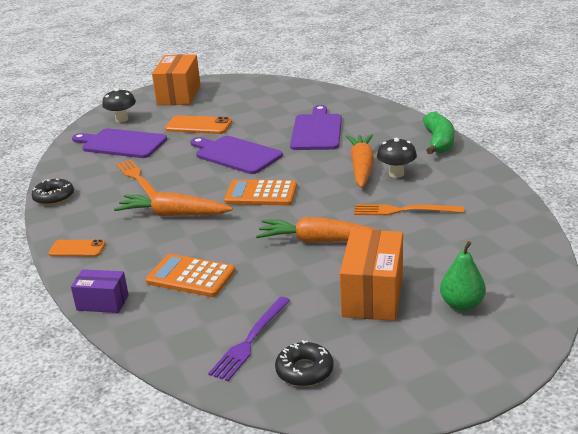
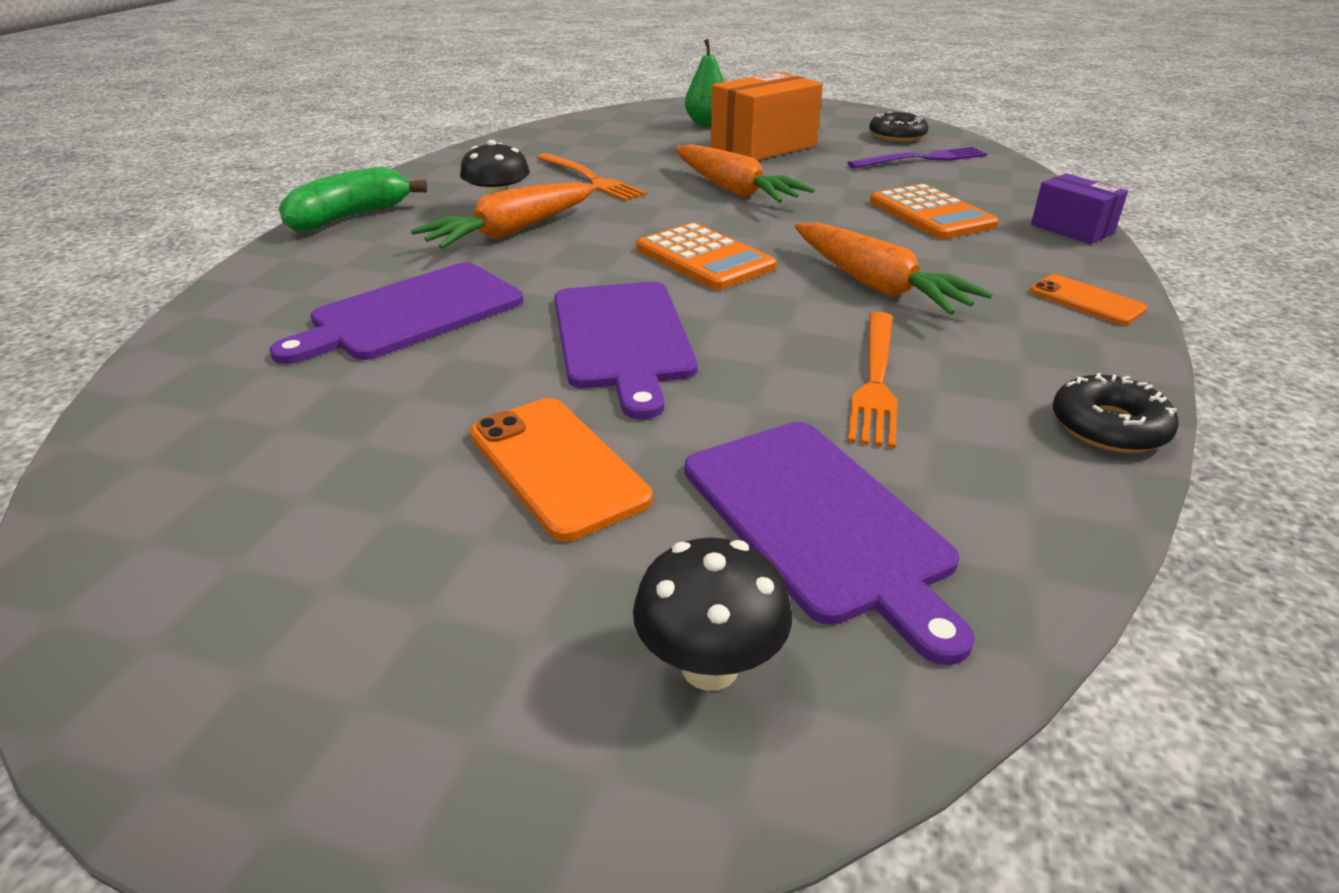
camera: 140 degrees left, 5 degrees up
(179, 95) = (360, 689): orange box -> none

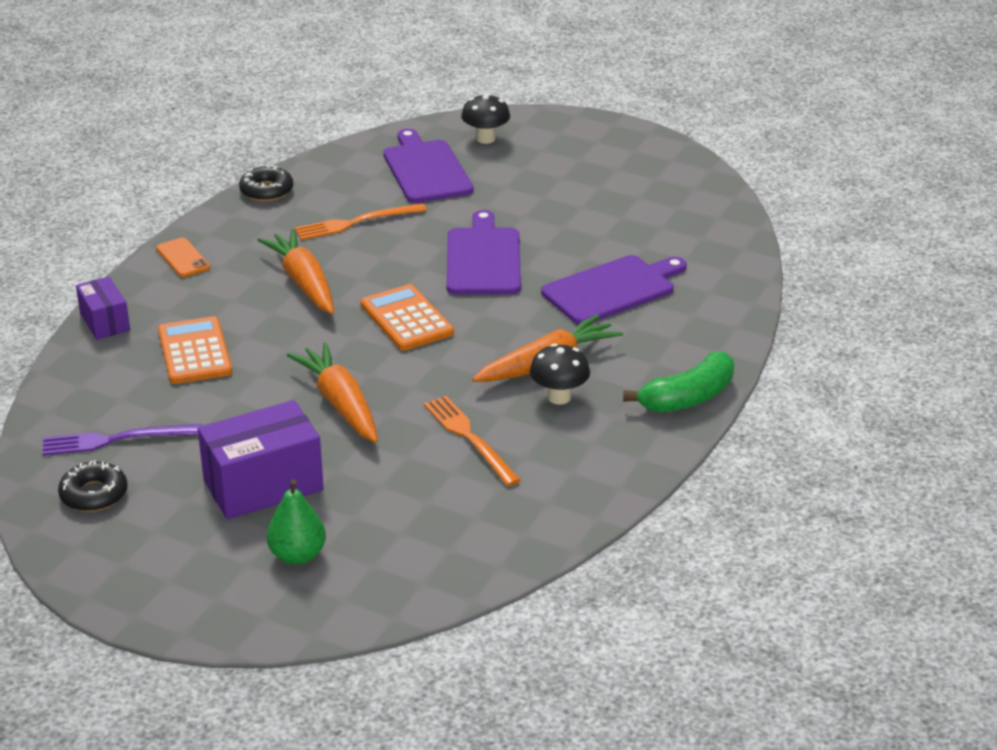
camera: 170 degrees left, 0 degrees up
(557, 466) = (529, 198): orange phone -> none
(763, 146) = (263, 485): orange box -> purple box
(875, 379) = (356, 222): orange fork -> orange fork turned 135 degrees counterclockwise

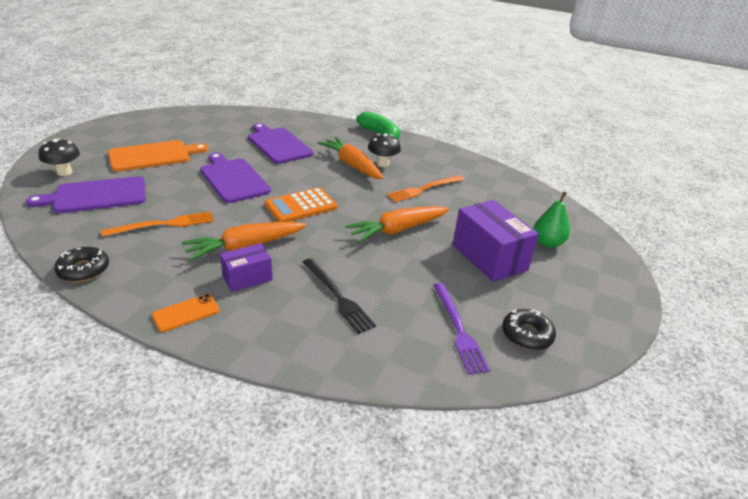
camera: 95 degrees left, 0 degrees up
(105, 322) = (287, 355): purple box -> purple box (247, 278)
(195, 352) = (337, 296): orange calculator -> black fork
(356, 222) = (163, 225): orange fork -> orange fork turned 90 degrees counterclockwise
(483, 259) = (233, 179): purple cutting board -> purple cutting board turned 60 degrees clockwise
(546, 189) = (153, 156): none -> orange cutting board

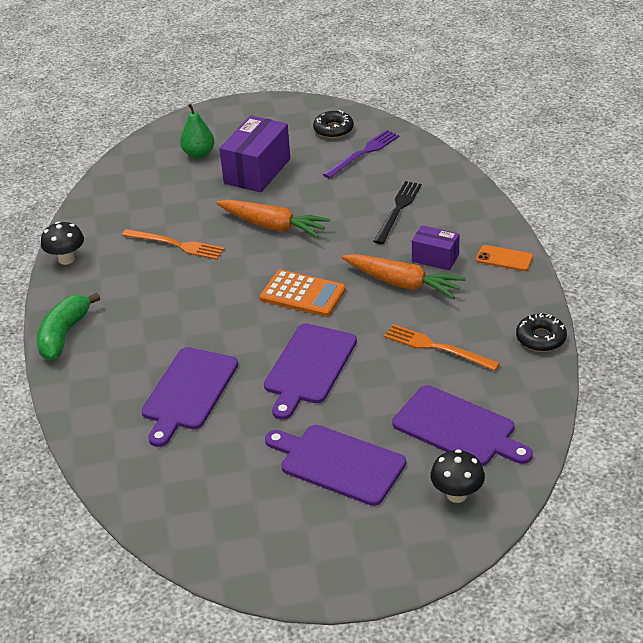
camera: 120 degrees left, 5 degrees up
(153, 156) = (338, 463): orange cutting board -> purple cutting board
(352, 165) = (177, 311): orange carrot -> none
(383, 164) = (148, 294): black mushroom -> black mushroom (66, 259)

